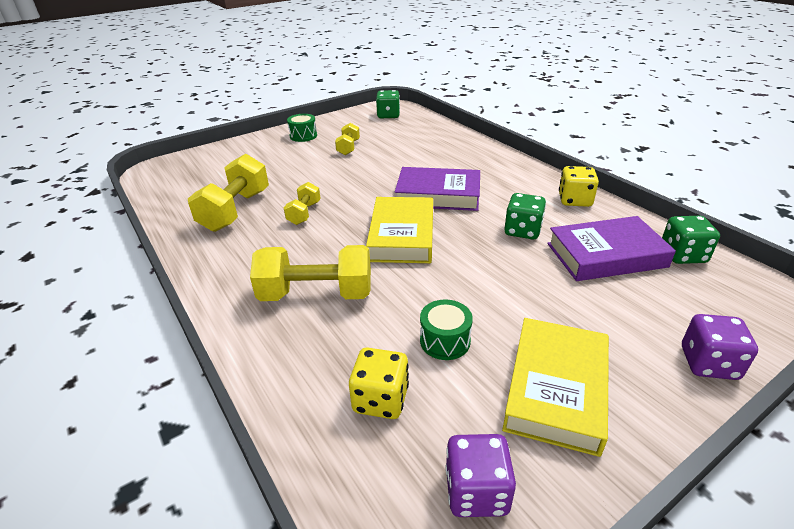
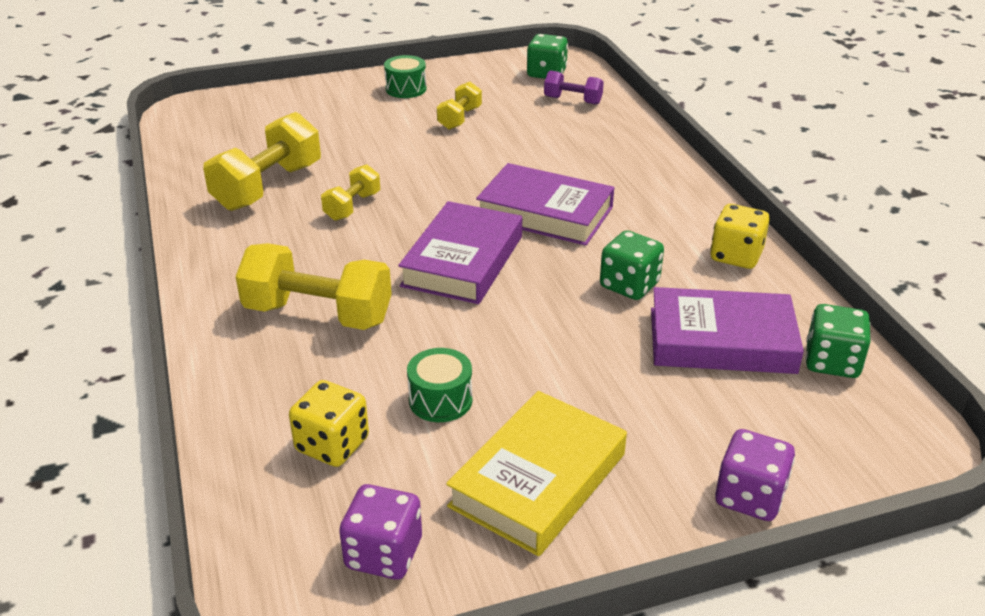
camera: 15 degrees right, 0 degrees up
(402, 235) = (463, 261): yellow book -> purple book
(414, 127) = (573, 100): none -> purple dumbbell

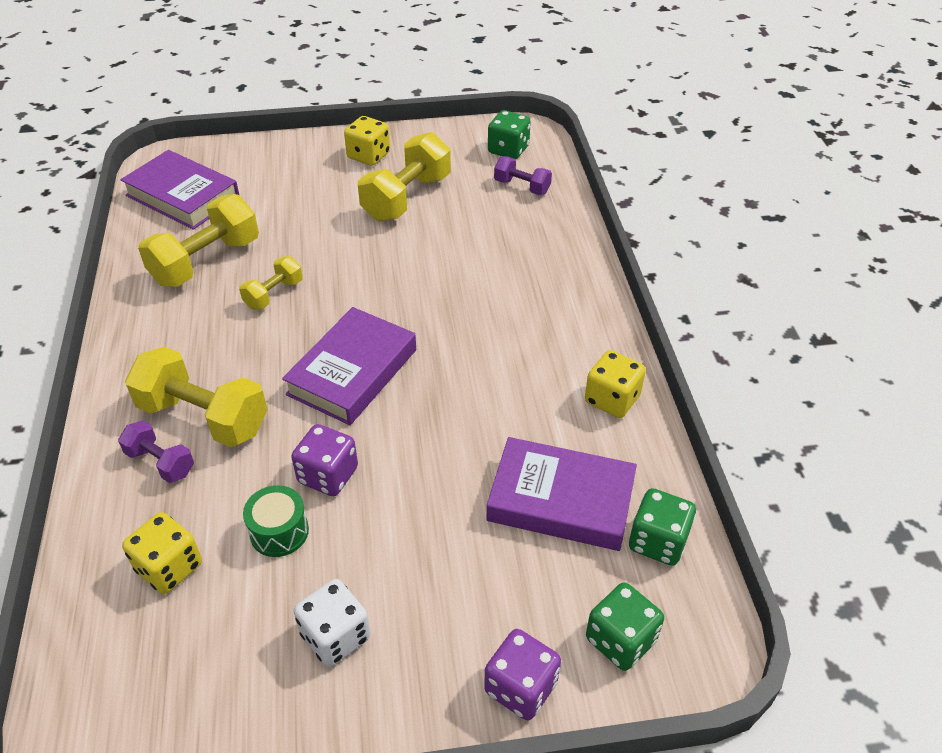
camera: 10 degrees right, 10 degrees up
(286, 357) = (160, 462): none -> purple dumbbell
(383, 554) = (175, 694): purple dice -> purple dice (328, 475)
(406, 89) = (368, 156): green drum -> yellow dice
(460, 118) = (407, 198): yellow dumbbell -> yellow dumbbell, size x1.84
(538, 480) = (335, 636): yellow book -> white dice
(545, 213) = (448, 323): purple book -> purple book (183, 196)
(629, 285) = (497, 421): green dice -> green dice (620, 640)

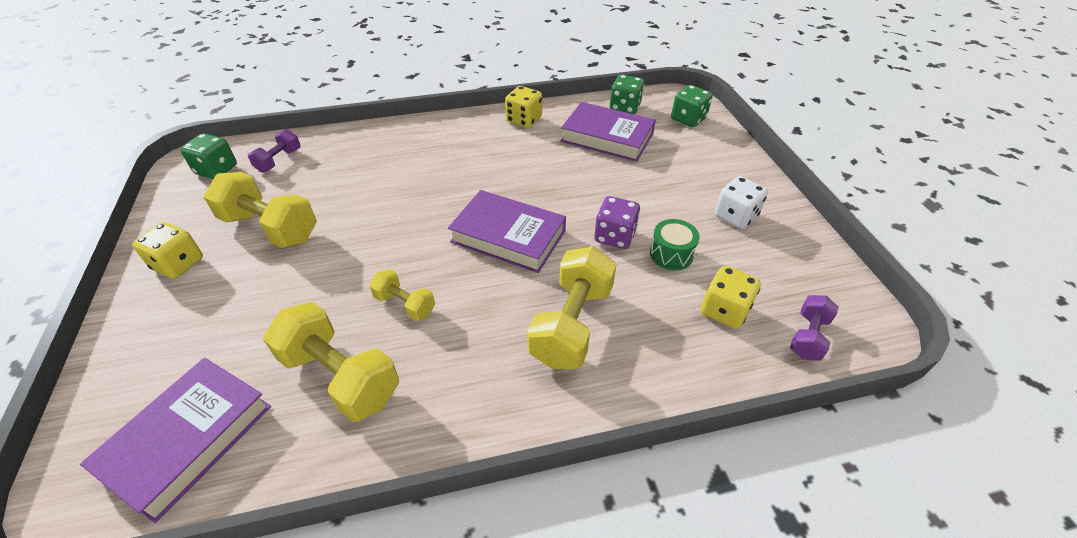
camera: 95 degrees left, 0 degrees up
(160, 462) = (629, 343): purple dumbbell -> purple dumbbell (808, 336)
(521, 687) = (730, 148): purple dice -> none
(561, 500) = (607, 137): purple book -> purple book turned 75 degrees counterclockwise

